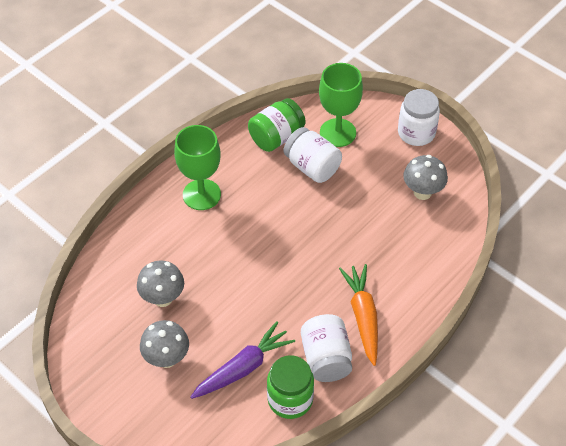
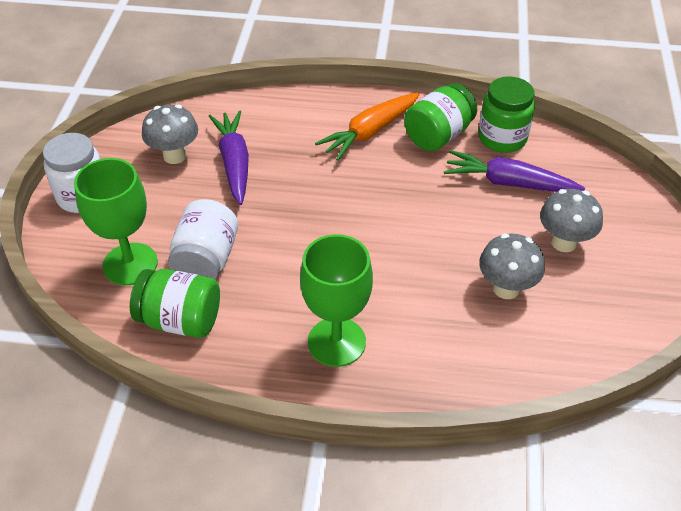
camera: 125 degrees left, 5 degrees down
(326, 358) = (438, 135): white jar -> green jar
(390, 220) = (234, 163): none -> purple carrot

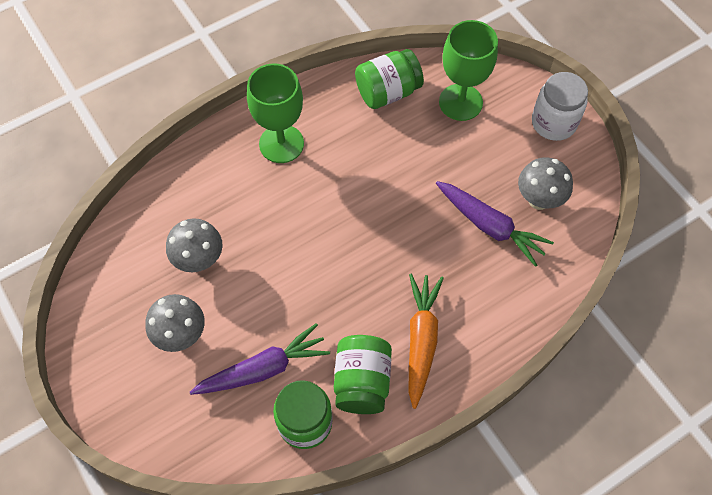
camera: 140 degrees right, 15 degrees up
(206, 260) = (418, 138): white jar -> none

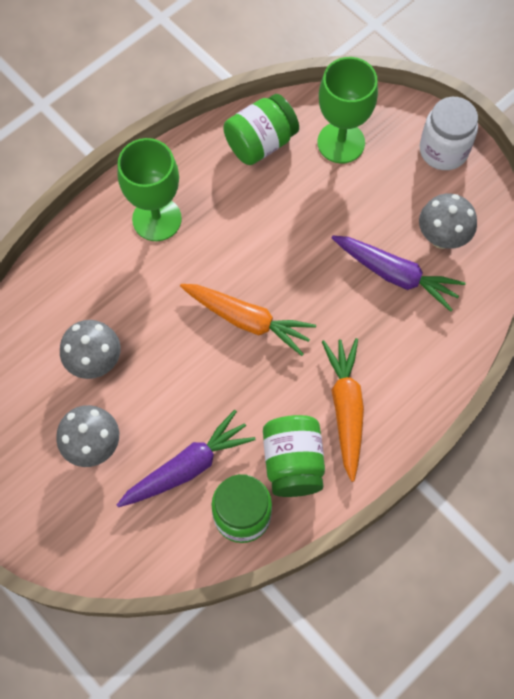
camera: 10 degrees left, 5 degrees up
(345, 245) = (247, 320): none -> orange carrot

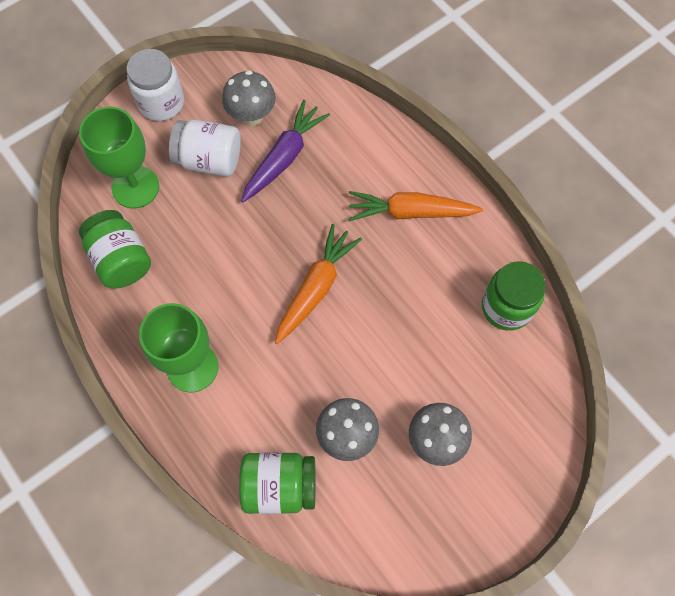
camera: 85 degrees left, 0 degrees up
(187, 467) = (460, 352): purple carrot -> none
(293, 462) = (459, 260): green jar -> green jar (279, 486)
(381, 204) = (209, 160): none -> white jar

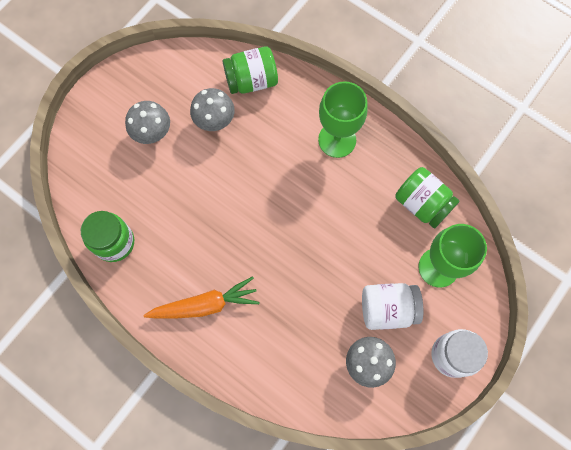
camera: 165 degrees right, 5 degrees up
(284, 157) = (325, 328): purple carrot -> none
(316, 288) = (265, 220): orange carrot -> none

